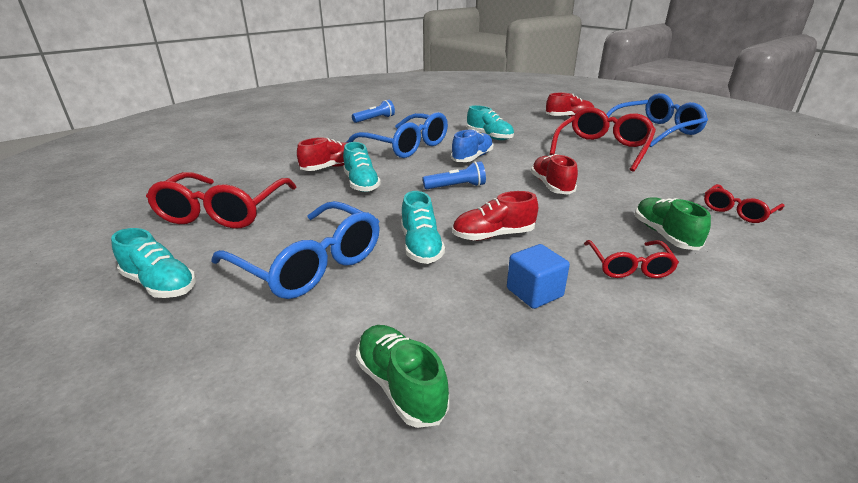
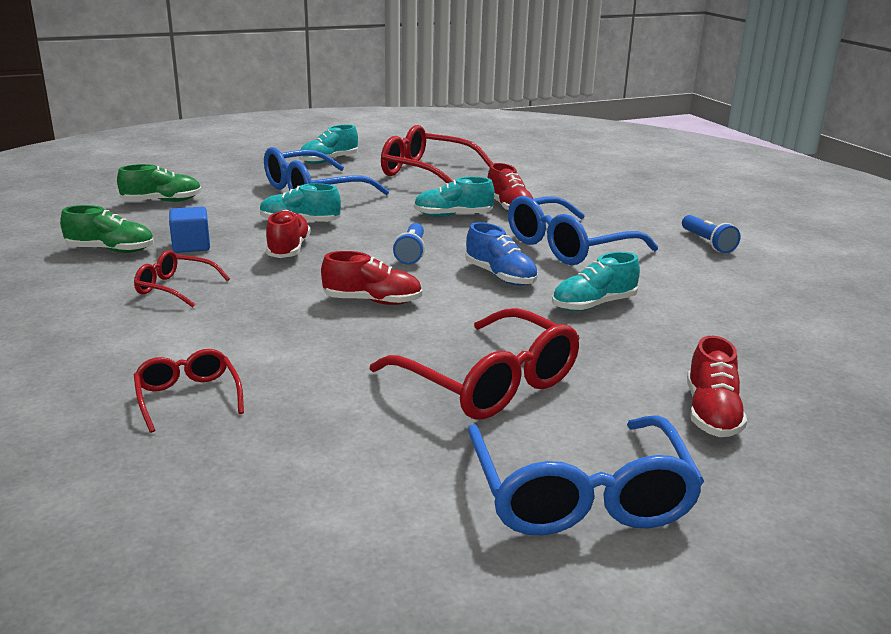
camera: 105 degrees right, 5 degrees down
(664, 235) = (198, 324): green shoe -> green shoe (111, 250)

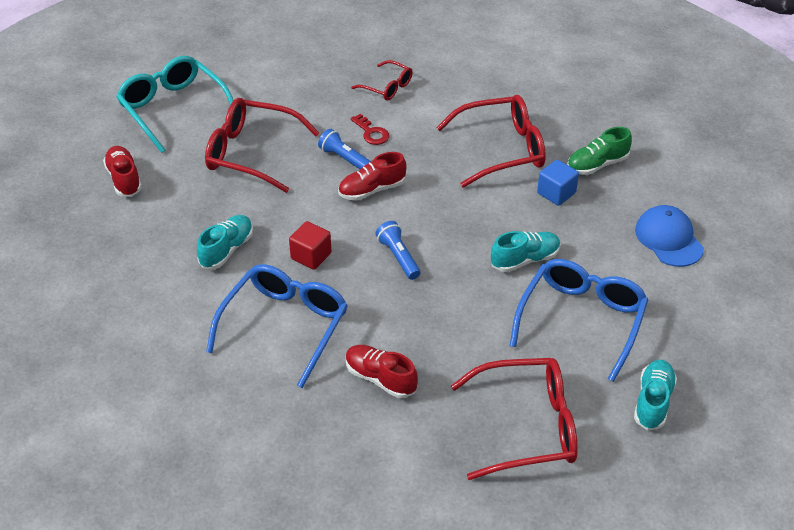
camera: 150 degrees right, 20 degrees up
(162, 201) = (668, 239): green shoe -> blue cap
(175, 288) = (502, 149): red glasses -> red glasses, size x1.86
(288, 249) = (488, 220): red shoe -> none
(295, 351) = (371, 133): none -> red key
(453, 216) = (417, 335): turquoise shoe -> none
(500, 276) = (311, 256): blue shoe -> red cube
(580, 495) = (173, 109): blue glasses -> turquoise glasses
(707, 243) = (165, 394): blue flashlight -> blue flashlight (345, 159)

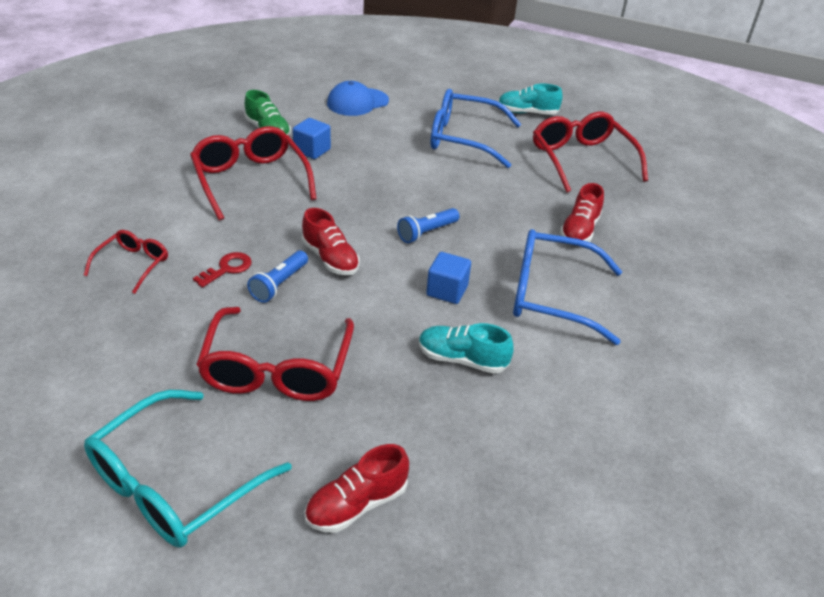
camera: 105 degrees left, 5 degrees down
(311, 256) = (447, 290): red cube -> blue cube
(525, 260) = (405, 164): turquoise shoe -> none

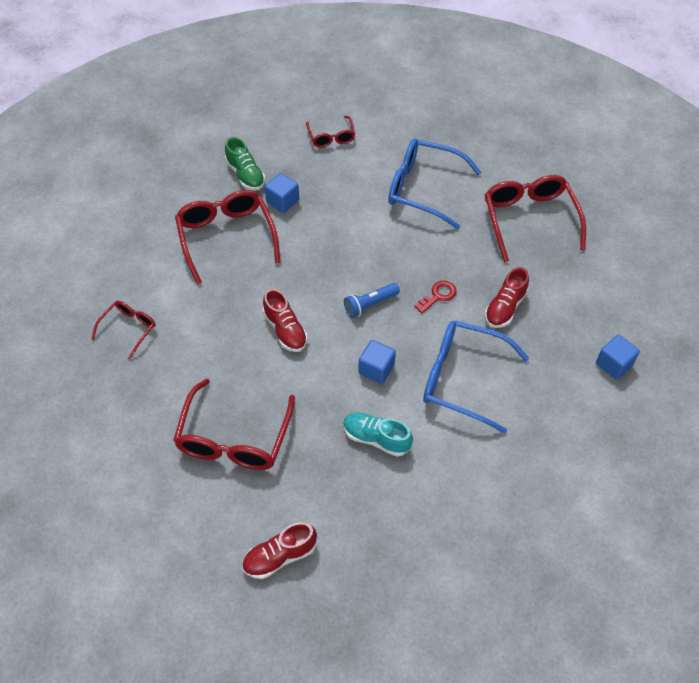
camera: 10 degrees right, 15 degrees up
(175, 483) = (157, 530): turquoise glasses -> none
(227, 268) = (202, 337): red key -> red key (438, 295)
(279, 284) = (242, 355): blue flashlight -> none
(357, 102) = (331, 137): blue cap -> red glasses
(527, 113) = (492, 154): turquoise shoe -> none
(716, 275) = (614, 364): none -> blue cube

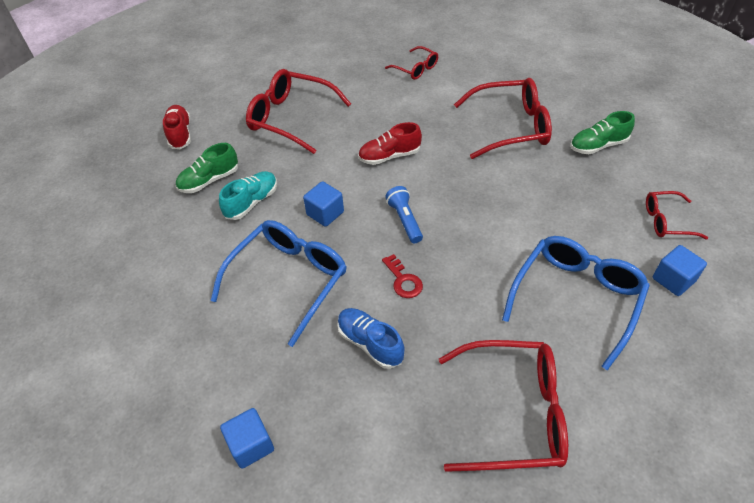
camera: 105 degrees right, 5 degrees down
(282, 201) = (558, 169): blue cube -> blue cube (673, 280)
(353, 492) = (209, 180): none -> green shoe
(505, 308) = (370, 343): red shoe -> blue shoe

